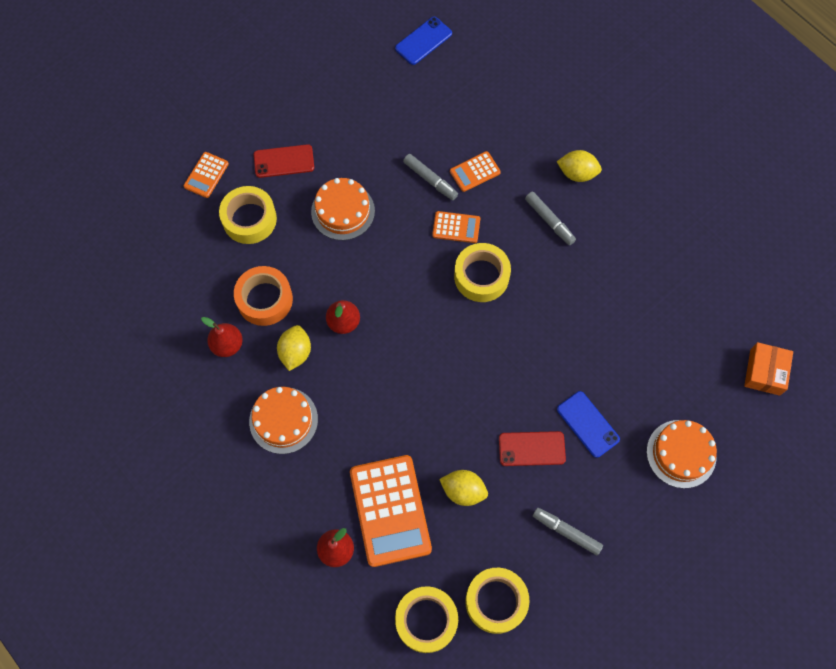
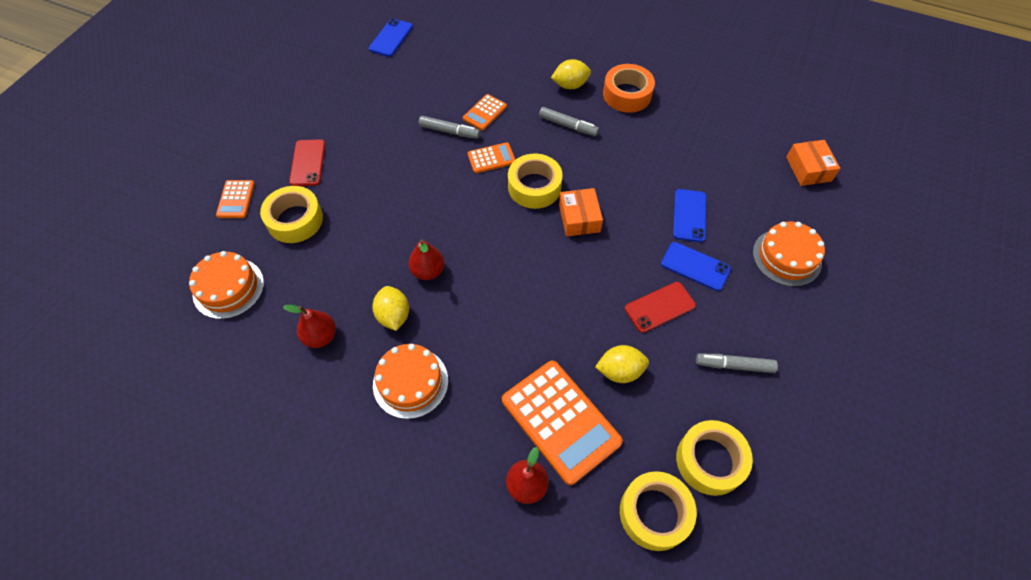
camera: 25 degrees left, 10 degrees down
(264, 299) = (341, 281): orange tape -> orange tape (627, 94)
(284, 161) = (307, 163): red phone -> red phone turned 60 degrees counterclockwise
(343, 211) = (382, 182): orange cake -> orange cake (228, 288)
(506, 328) = (579, 218): none -> orange box
(613, 370) = (689, 215): none -> blue phone

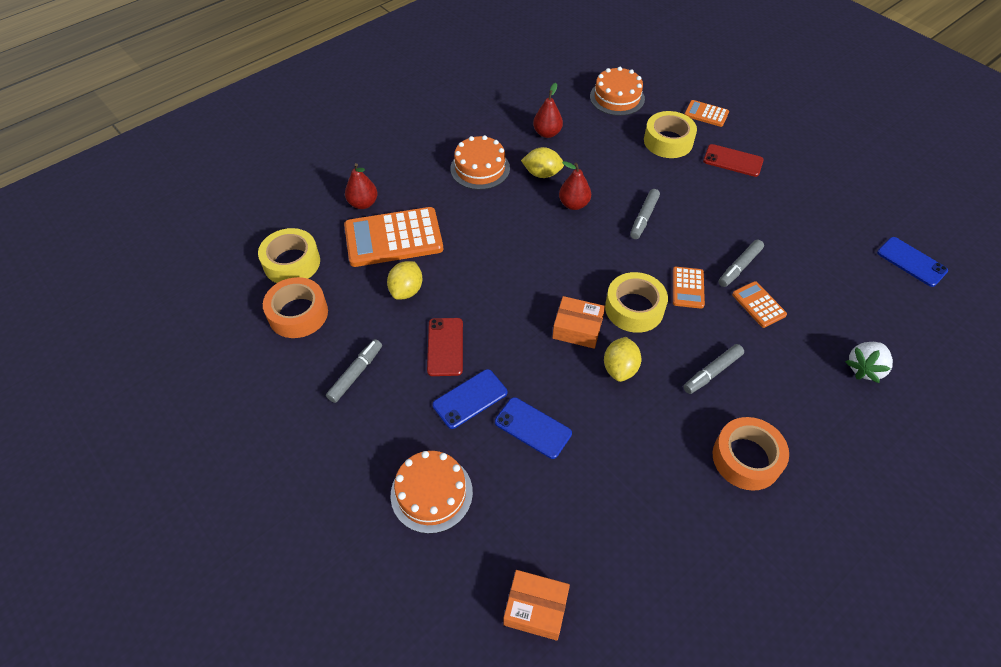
camera: 115 degrees right, 5 degrees down
(420, 209) = (644, 218): none -> grey marker
(512, 50) = (864, 368): none -> white strawberry
(570, 85) = (782, 403): yellow lemon -> yellow lemon (620, 368)
(710, 460) = (298, 314): yellow tape -> orange tape

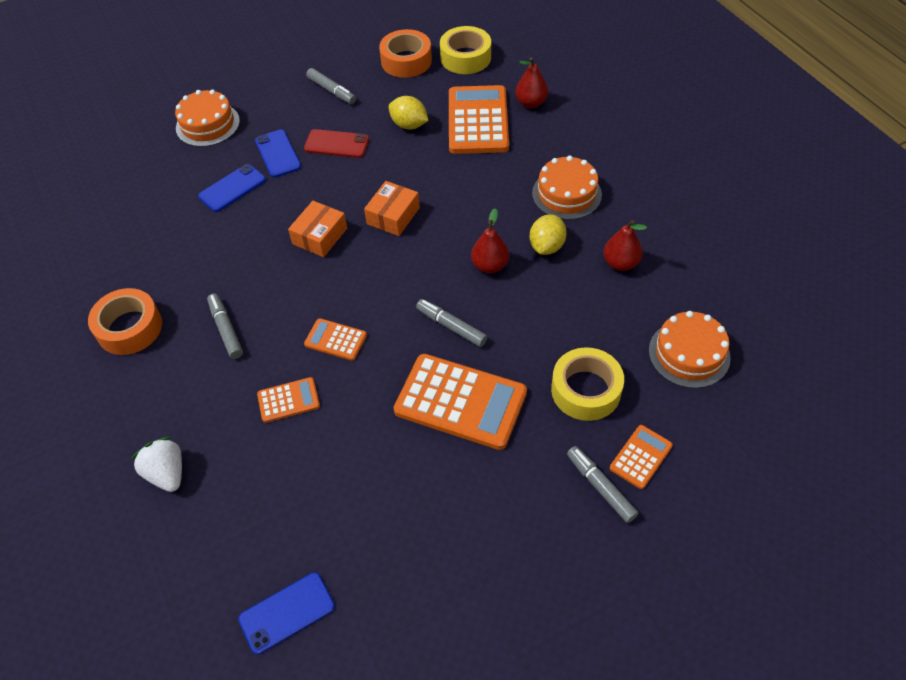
camera: 105 degrees right, 0 degrees up
(535, 608) = (94, 168): orange box -> orange box (393, 216)
(620, 368) = (262, 258): yellow lemon -> none
(634, 308) = (326, 286): yellow tape -> none
(708, 202) = (460, 402): none -> orange calculator
(733, 161) = (532, 458): red phone -> none
(739, 267) = (347, 400): grey marker -> grey marker (600, 487)

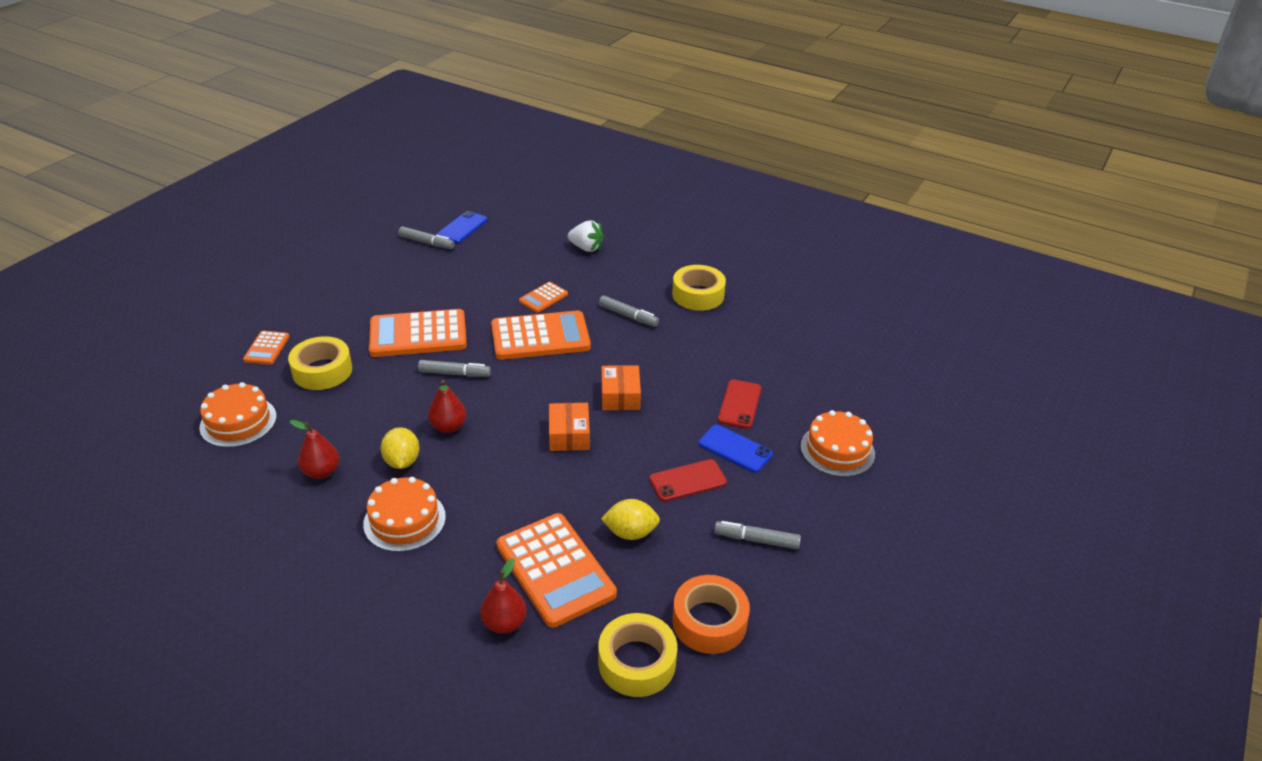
camera: 145 degrees right, 15 degrees down
(129, 328) = (698, 295): orange tape -> yellow tape
(232, 188) = (739, 404): blue phone -> red phone
(335, 340) = (540, 337): orange calculator -> orange calculator, size x2.02
(600, 487) = (293, 325): grey marker -> grey marker (426, 242)

